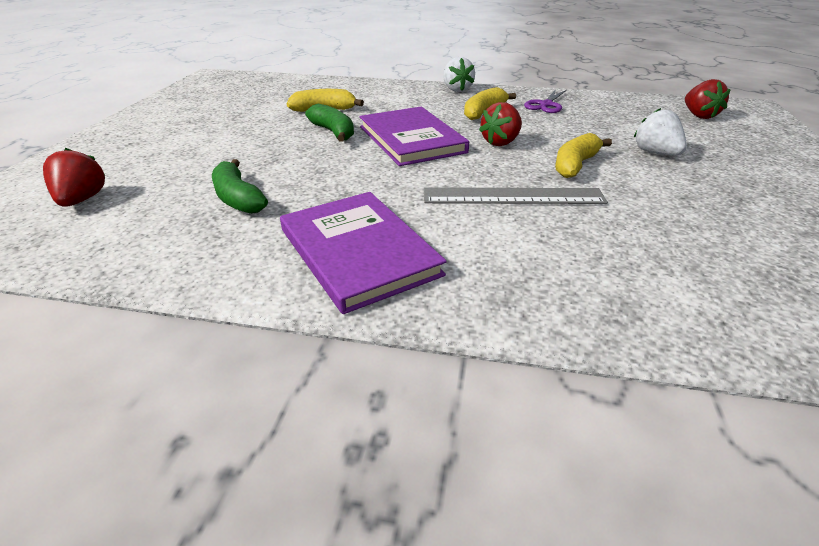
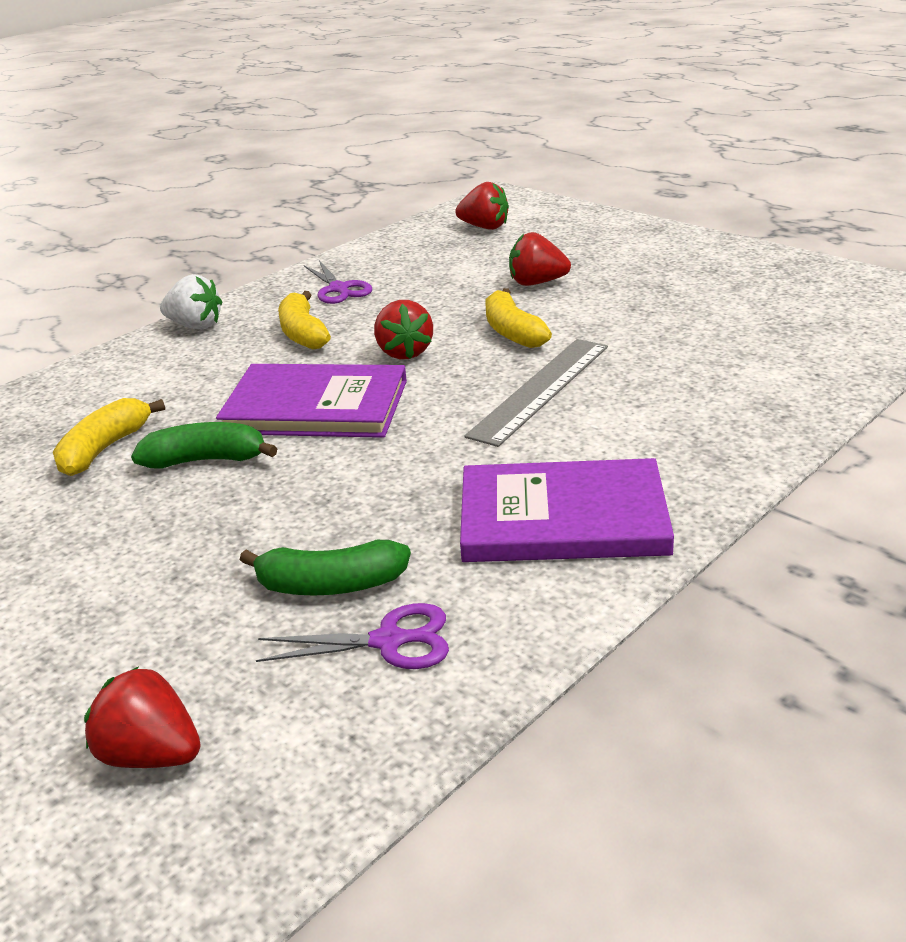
camera: 55 degrees left, 5 degrees down
(191, 231) = (388, 641): none -> purple scissors
(655, 153) = (537, 283): white strawberry -> red strawberry

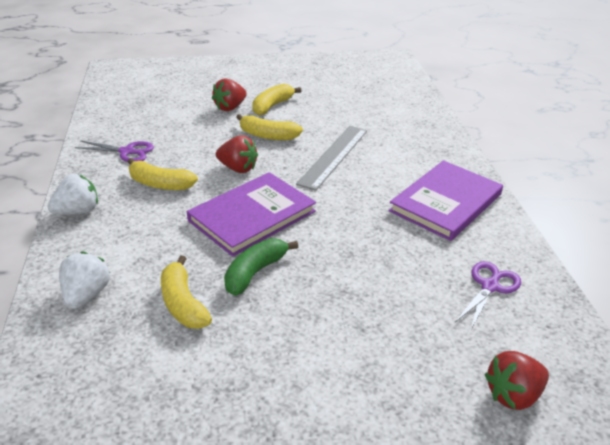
camera: 55 degrees left, 5 degrees up
(67, 398) = (86, 295): none -> white strawberry
(330, 585) = (428, 283): green banana -> none
(484, 227) = (141, 88): red strawberry -> none
(541, 390) = (334, 156): grey ruler -> grey ruler turned 45 degrees clockwise
(592, 300) = (272, 106): none -> yellow banana

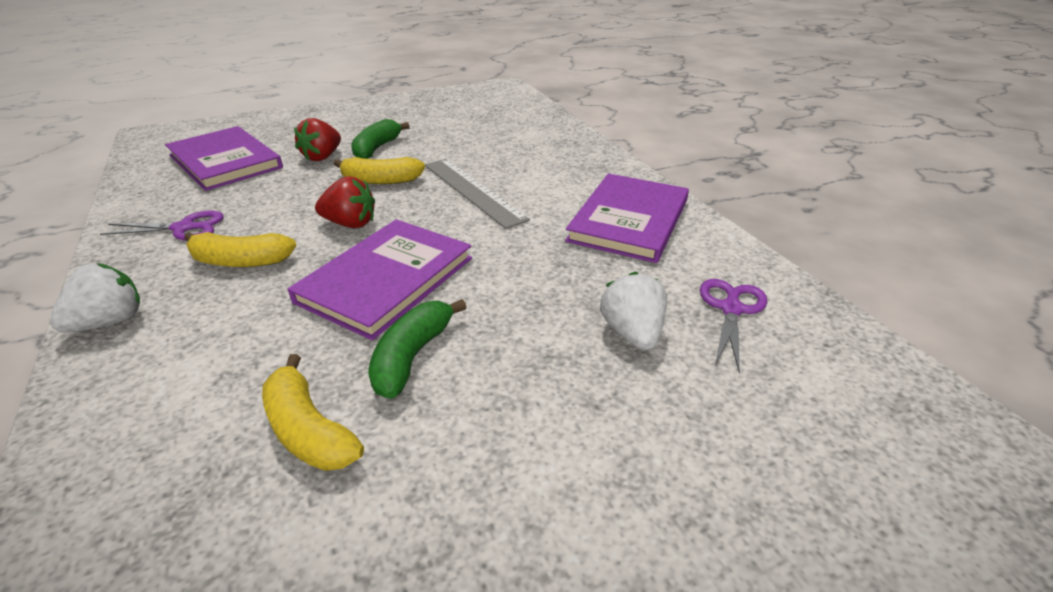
camera: 15 degrees left, 0 degrees up
(86, 295) = (134, 454): white strawberry -> white strawberry (632, 333)
(160, 101) = (225, 161): none -> purple book
(272, 106) = (377, 148): yellow banana -> green banana
(334, 156) = (473, 191): grey ruler -> grey ruler turned 45 degrees counterclockwise
(513, 394) = (841, 452): red strawberry -> none

